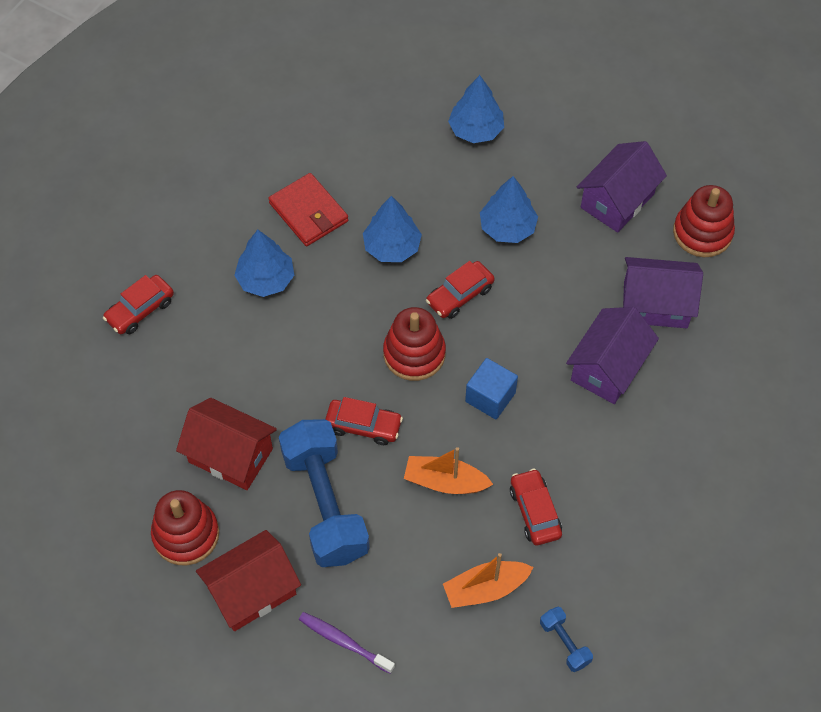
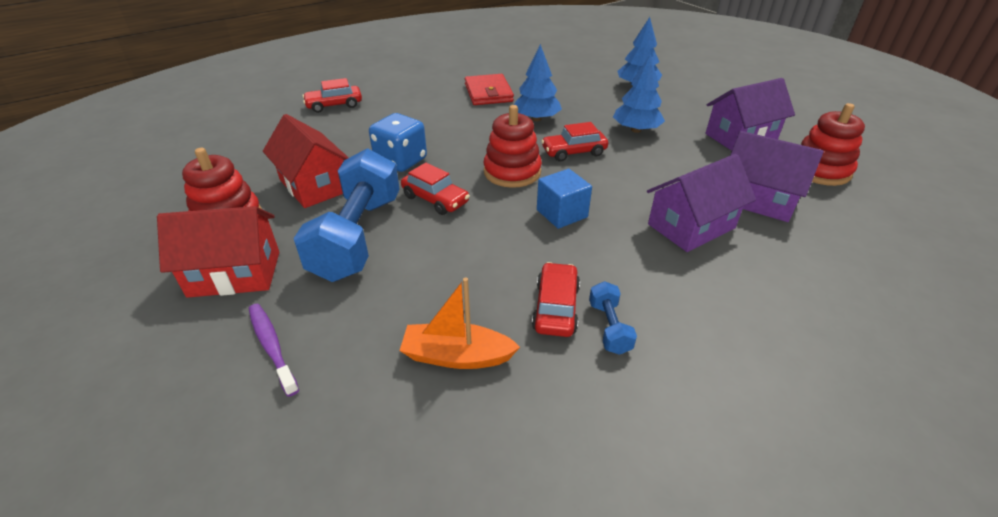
camera: 25 degrees right, 20 degrees down
(266, 279) = (431, 112): blue tree -> none
(291, 382) = (401, 161): none -> blue dice
(445, 482) = (478, 256): orange boat -> none
(564, 643) = (517, 454): blue dumbbell -> blue dumbbell (609, 327)

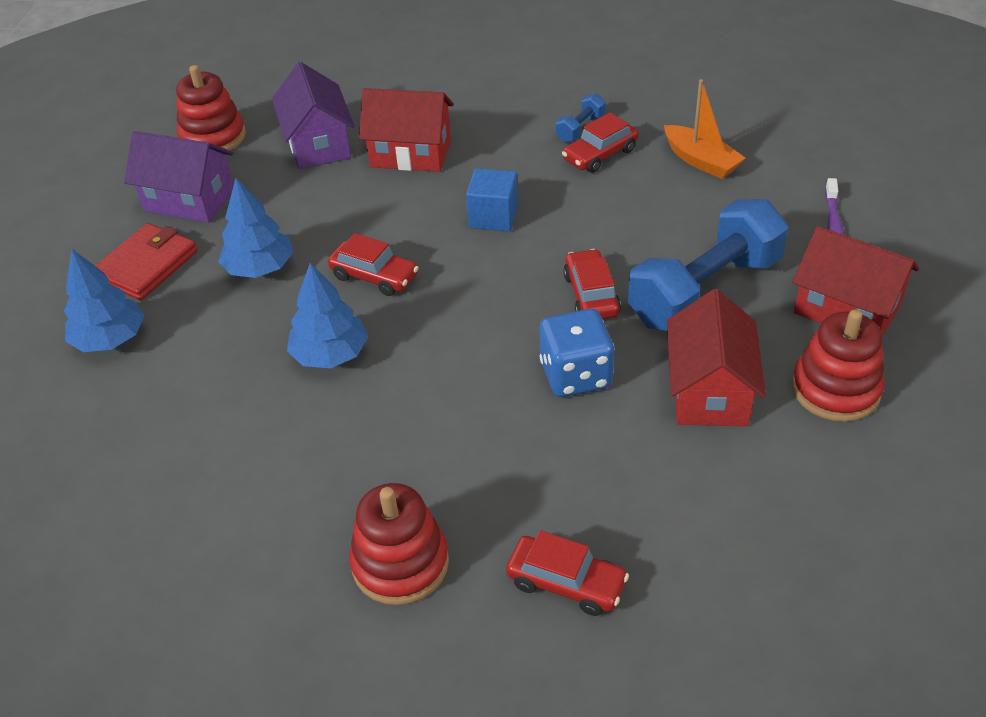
camera: 135 degrees left, 5 degrees up
(488, 93) = (308, 456): red wallet -> red wallet (146, 265)
(512, 172) = (474, 286): red stacking toy -> red stacking toy (400, 563)
(691, 226) = (411, 153): purple house -> red house

